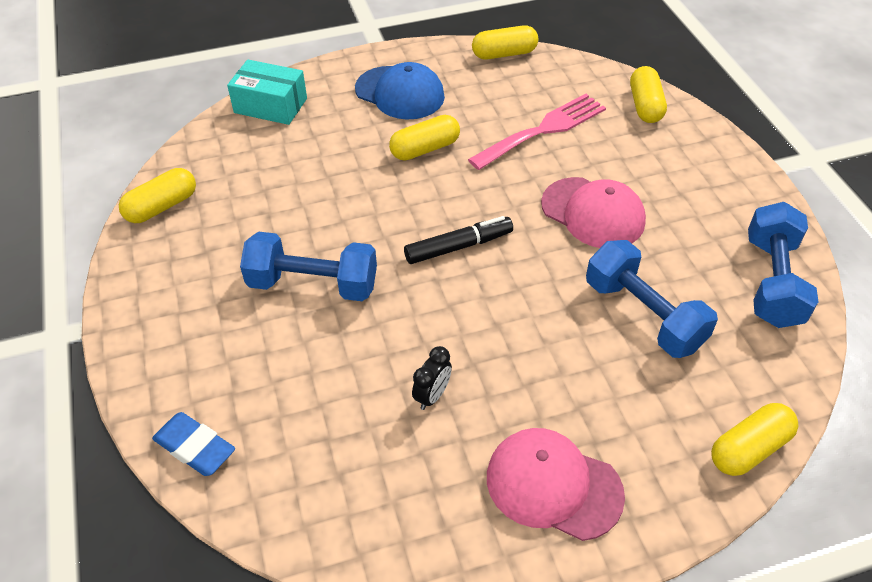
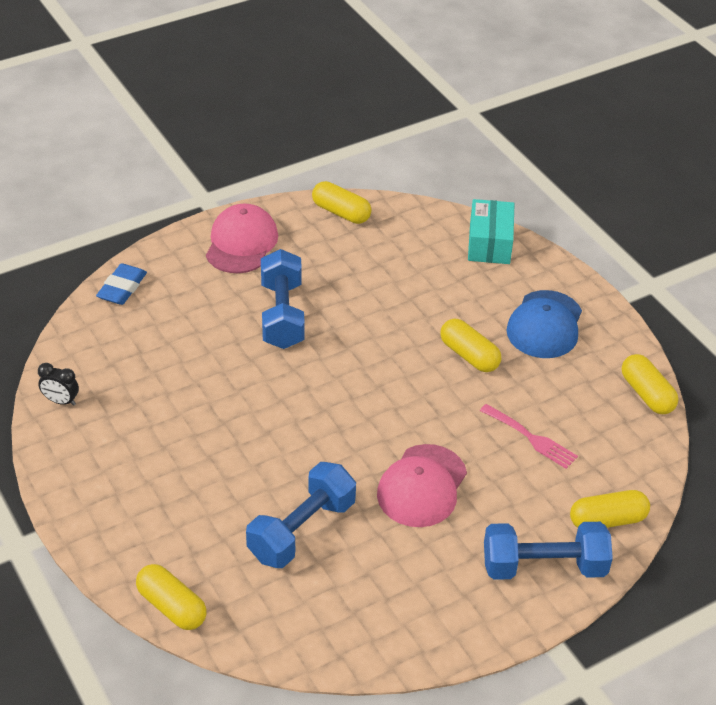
camera: 75 degrees right, 5 degrees down
(432, 396) = (188, 402): black clock -> black clock (61, 401)
(459, 247) = (349, 396): black marker -> none
(543, 130) = (531, 438): pink fork -> pink fork, size x0.64
(553, 485) = (119, 482): pink cap -> pink cap (241, 243)
(772, 282) = (369, 630): blue dumbbell -> blue dumbbell (544, 567)

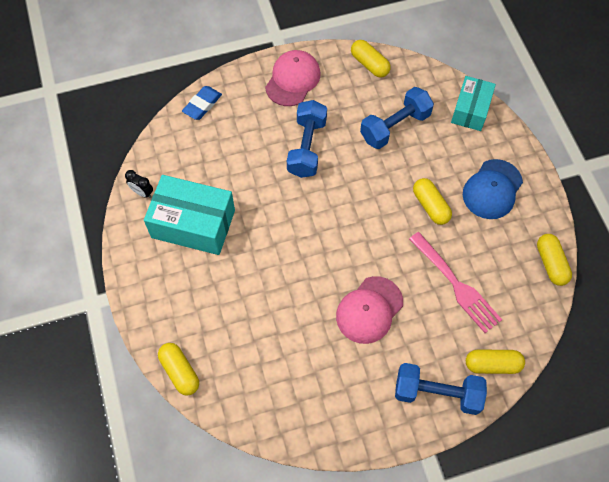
camera: 15 degrees right, 20 degrees up
(145, 426) = (193, 224): none -> turquoise box
(302, 530) = (279, 329): blue dumbbell -> blue dumbbell (395, 127)
(531, 438) = (456, 285): pink fork -> pink fork, size x1.56

